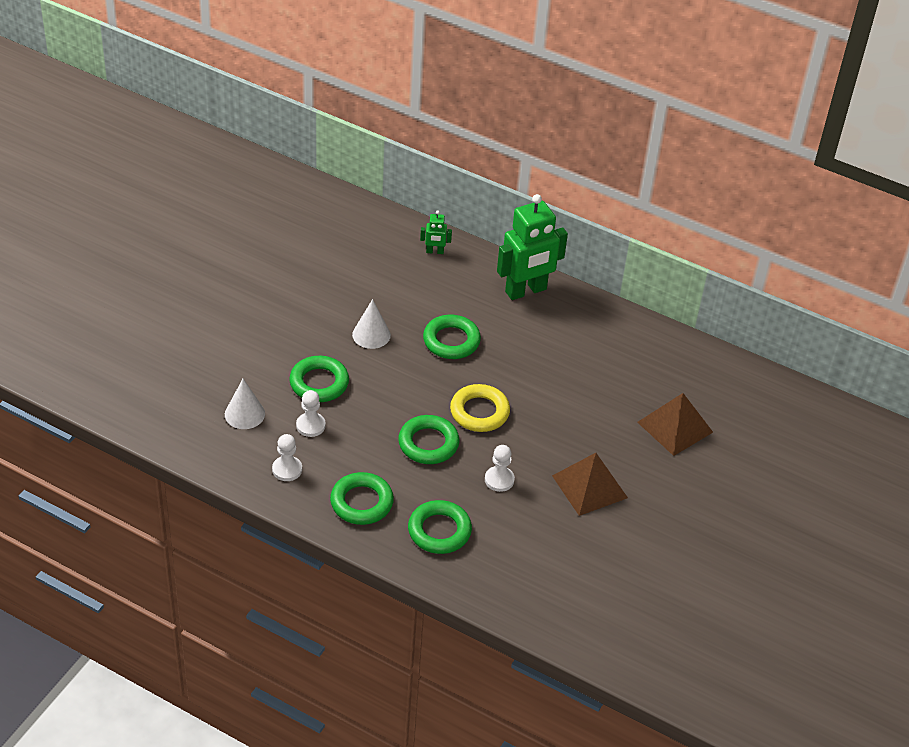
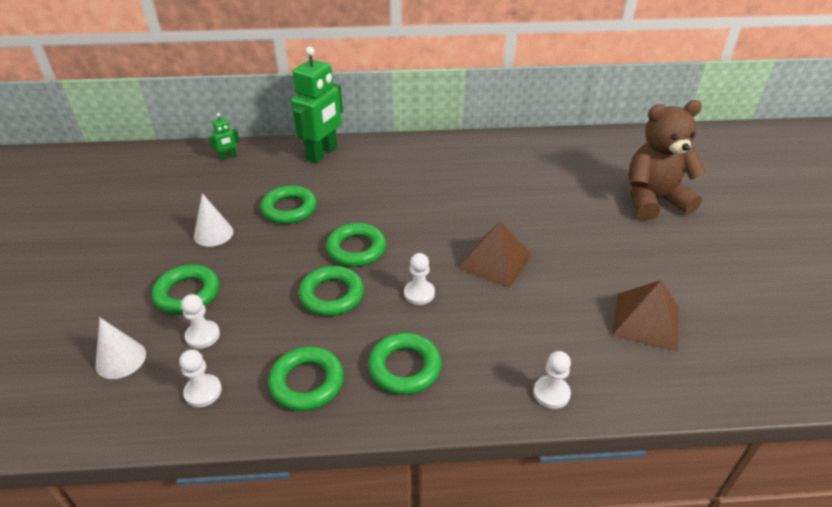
camera: 30 degrees left, 5 degrees down
(479, 412) = (356, 249): yellow ring -> green ring
(531, 609) = (551, 393): none -> white pawn
(675, 427) = (513, 191): brown pyramid -> brown pyramid (646, 321)
(807, 508) = (653, 200): none -> brown teddy bear

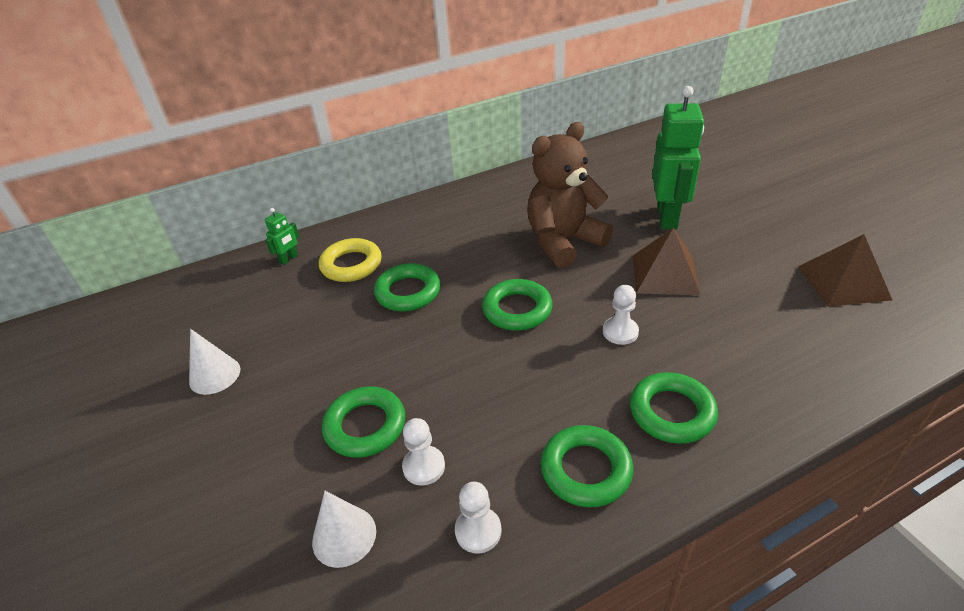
camera: 20 degrees left, 0 degrees up
(213, 234) = (341, 348): white cone -> white cone (215, 375)
(266, 175) = (351, 265): none -> yellow ring
(322, 154) = (396, 224): green robot -> green robot (667, 217)
(332, 295) = (532, 366): green ring -> none
(551, 393) = (827, 381): white pawn -> none
(653, 200) = (751, 173): brown teddy bear -> brown teddy bear (563, 242)

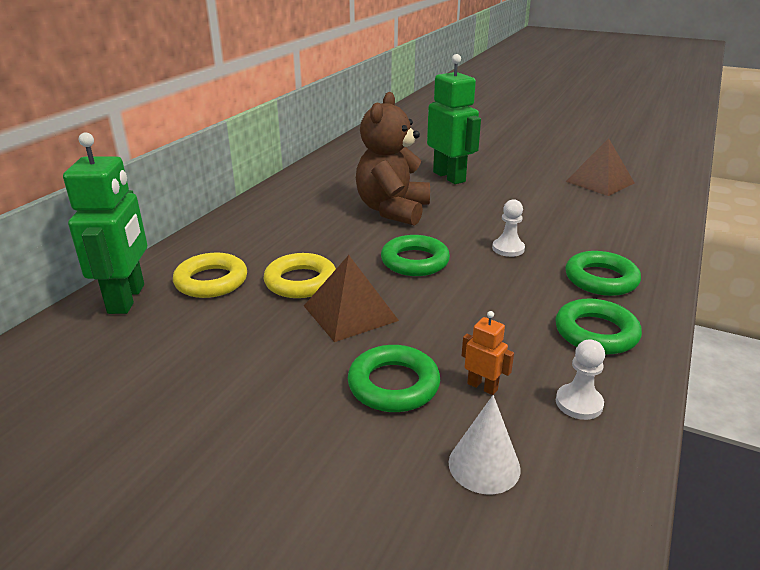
camera: 40 degrees left, 10 degrees down
(215, 375) = (167, 420): white cone -> none
(289, 259) = (127, 299): green robot -> green robot, size x2.28
(408, 292) = (300, 281): green ring -> yellow ring
(424, 466) = (482, 386): white pawn -> orange robot
(665, 274) = (492, 208): brown pyramid -> brown pyramid (350, 313)

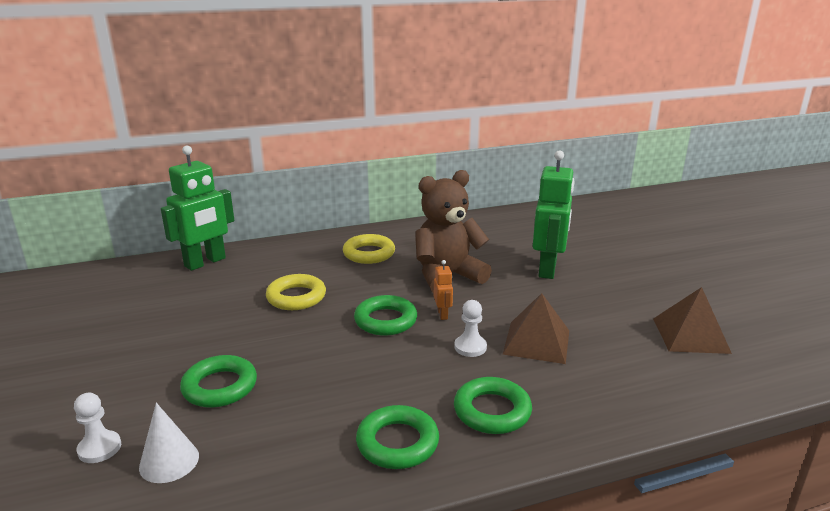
camera: 45 degrees right, 5 degrees down
(211, 281) = (256, 272): yellow ring -> yellow ring (369, 253)
(350, 313) = (283, 331): brown pyramid -> brown pyramid (536, 342)
(482, 386) = (257, 422): orange robot -> orange robot (442, 314)
(579, 403) = (285, 473): white pawn -> white pawn (99, 448)

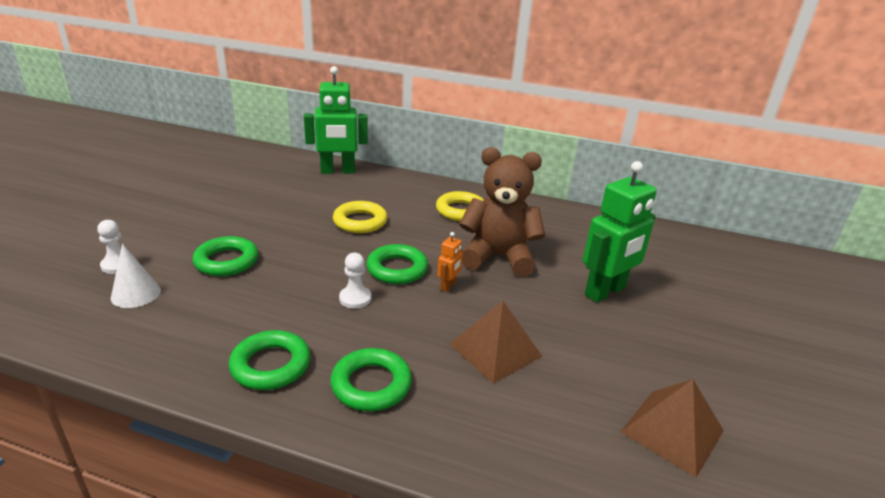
camera: 35 degrees right, 5 degrees up
(470, 347) = (431, 324): white pawn -> white pawn (355, 298)

